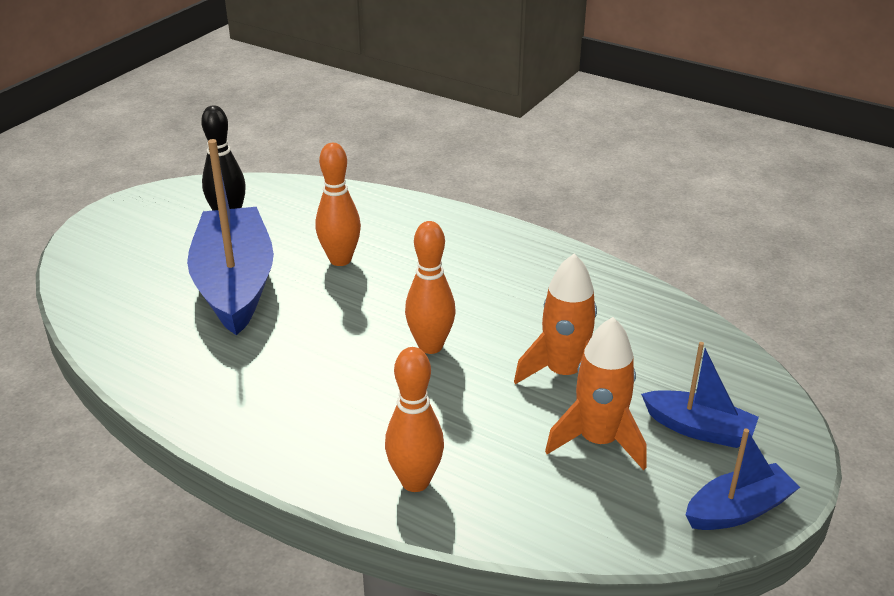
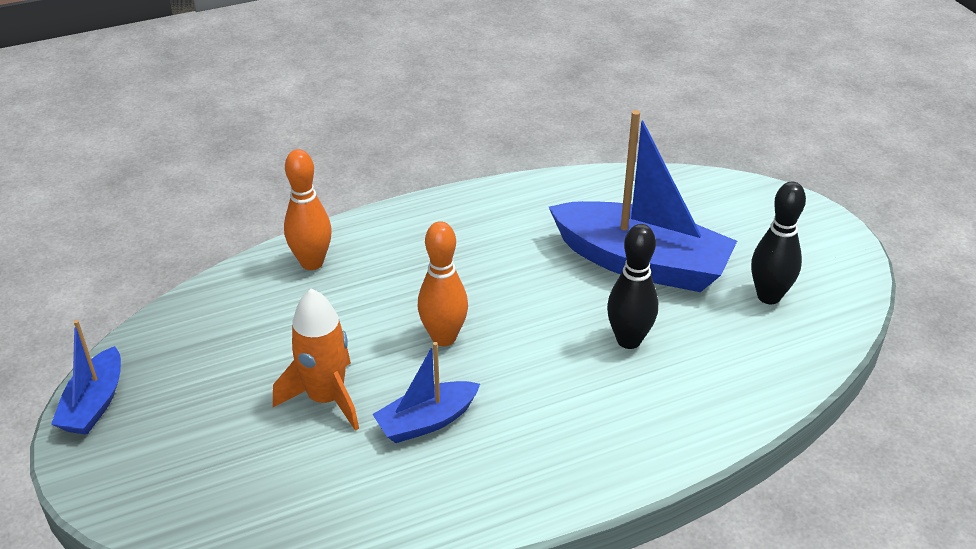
camera: 125 degrees right, 5 degrees up
(340, 260) = (628, 340): orange bowling pin -> black bowling pin
(598, 441) = (238, 372): orange rocket -> none
(699, 429) = (178, 440): blue boat -> blue boat (426, 421)

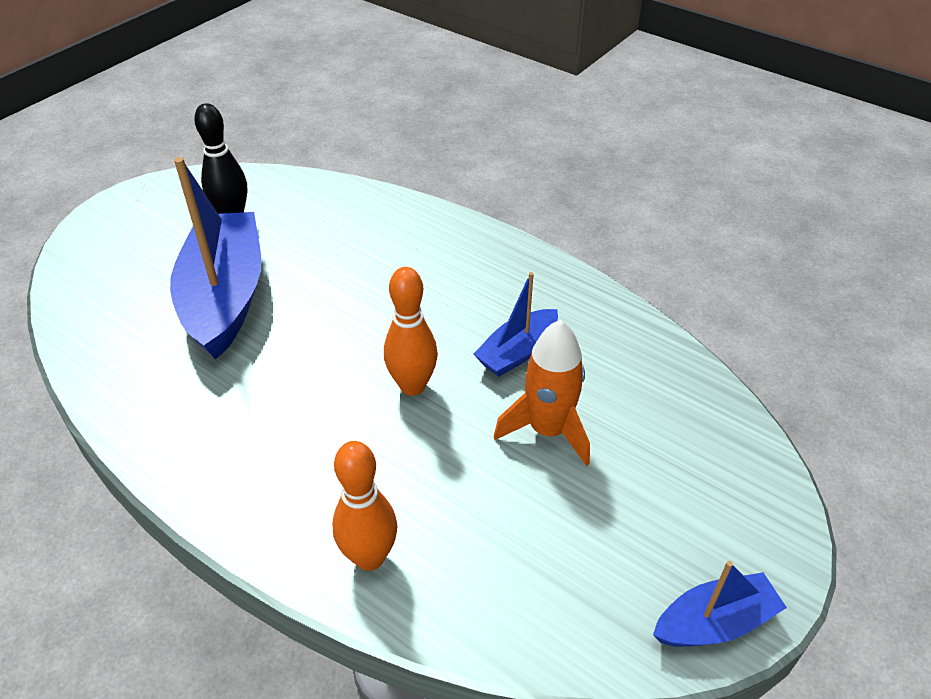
camera: 120 degrees left, 5 degrees up
(426, 421) = (517, 352): blue boat -> blue boat turned 105 degrees clockwise
(628, 340) = (337, 273): black bowling pin -> none

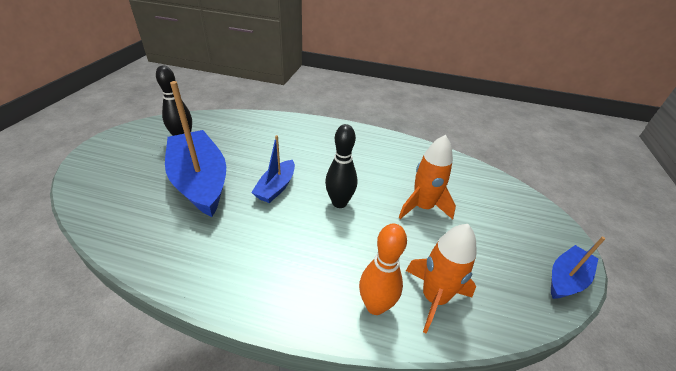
camera: 25 degrees left, 5 degrees down
(412, 386) = (339, 203): orange bowling pin -> black bowling pin
(463, 575) = (434, 298): none -> orange rocket
(517, 352) = (382, 174): blue boat -> blue boat (276, 187)

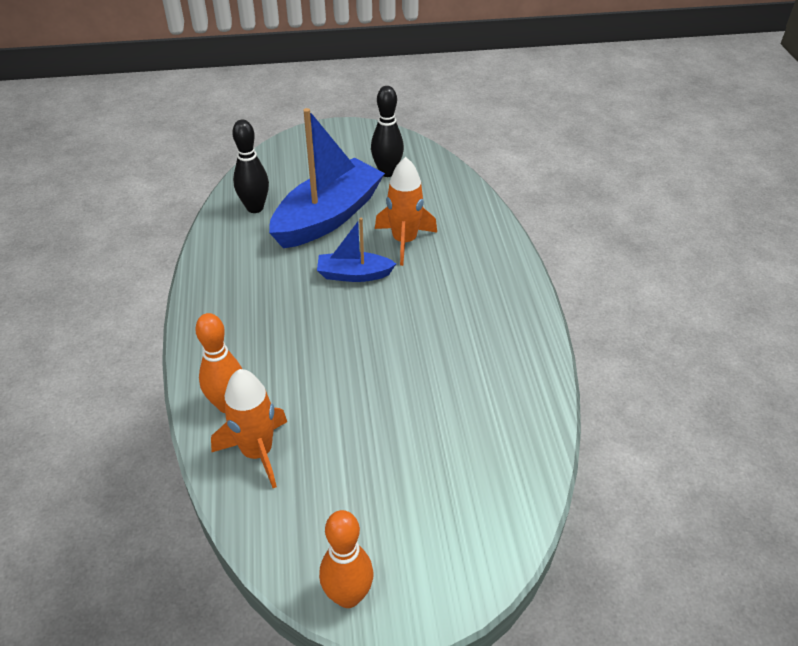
camera: 70 degrees right, 5 degrees up
(339, 203) = (360, 335): black bowling pin -> black bowling pin (255, 208)
(422, 207) = (401, 417): orange rocket -> orange rocket (404, 241)
(566, 278) = (348, 596): blue boat -> orange bowling pin

